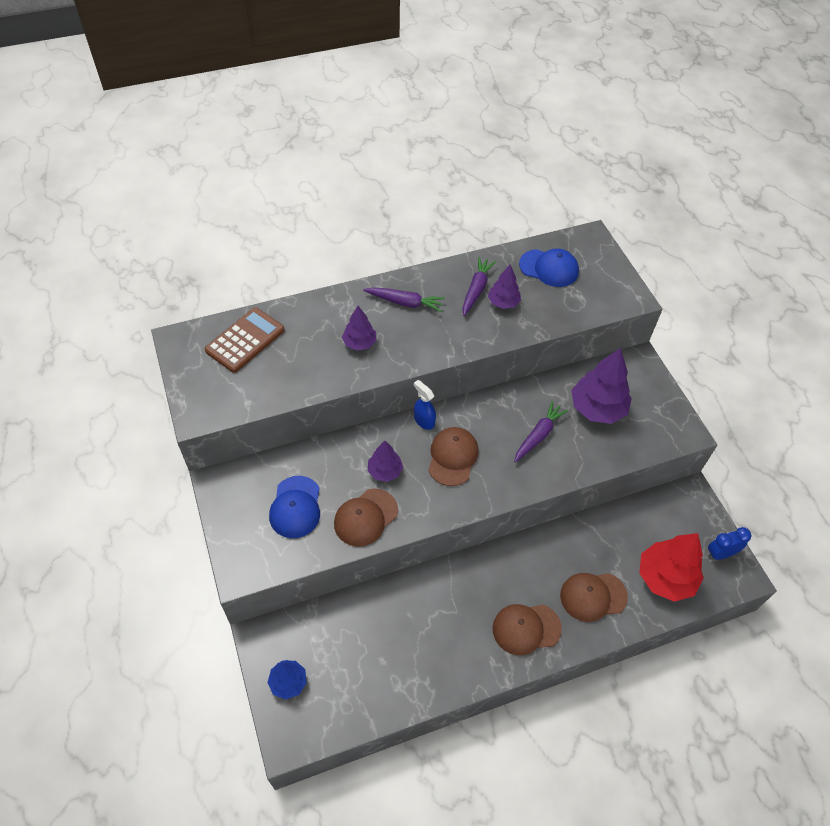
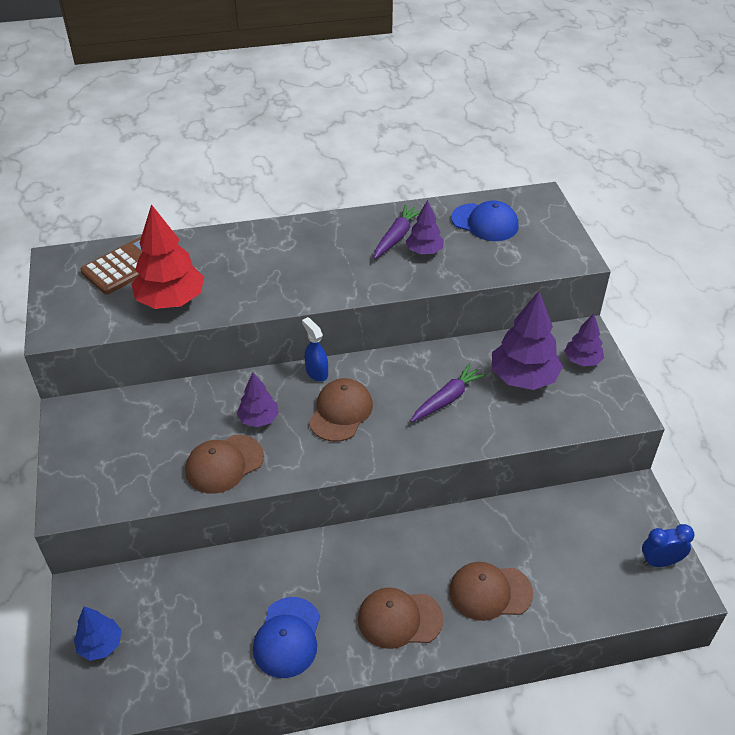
camera: 10 degrees right, 10 degrees down
(295, 507) = (147, 446): blue cap -> blue cap (287, 637)
(359, 343) = (252, 277): purple tree -> purple tree (582, 360)
(405, 302) = (313, 243): purple carrot -> none
(665, 578) = (585, 581): red tree -> red tree (171, 300)

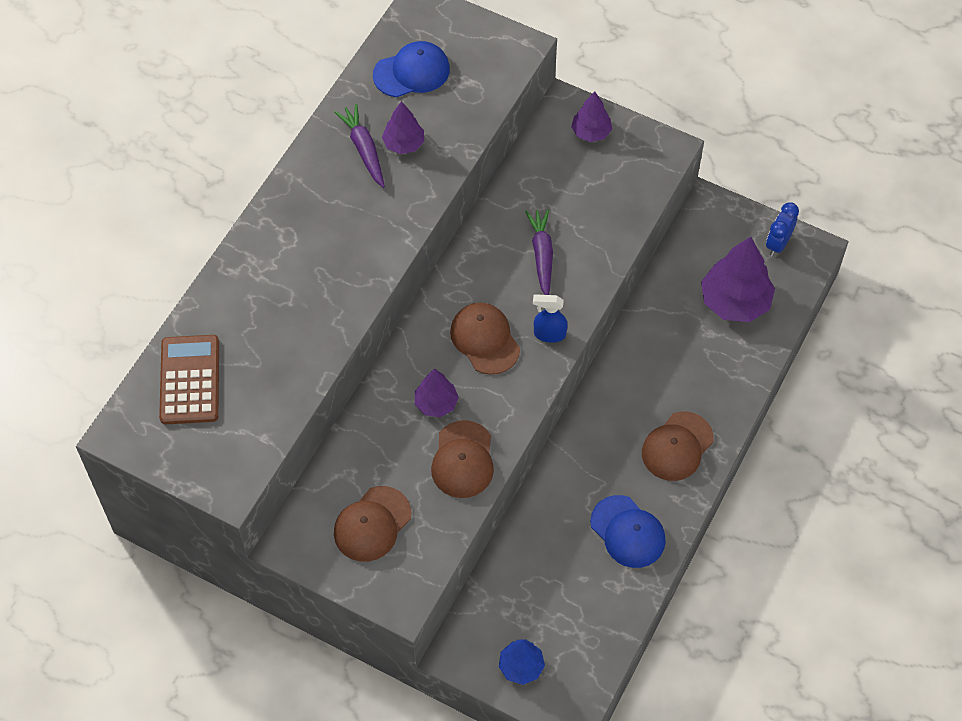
camera: 50 degrees left, 15 degrees up
(171, 300) = (277, 374): red tree -> none
(316, 372) = (423, 326): blue spray bottle -> blue spray bottle (549, 334)
(490, 592) = (707, 371): brown cap -> brown cap (372, 524)
(523, 378) = (570, 186): purple tree -> purple tree (735, 302)

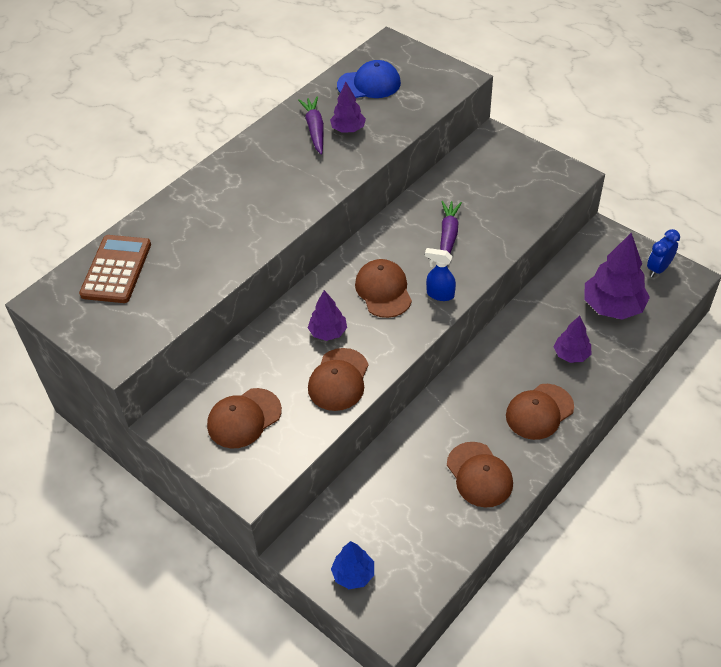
camera: 15 degrees right, 10 degrees down
(591, 132) = (510, 156): purple tree -> purple tree (571, 354)
(628, 532) = (479, 475): blue cap -> brown cap

